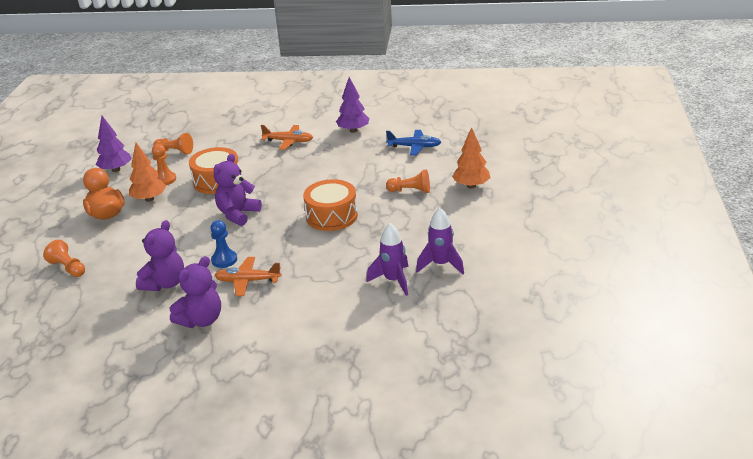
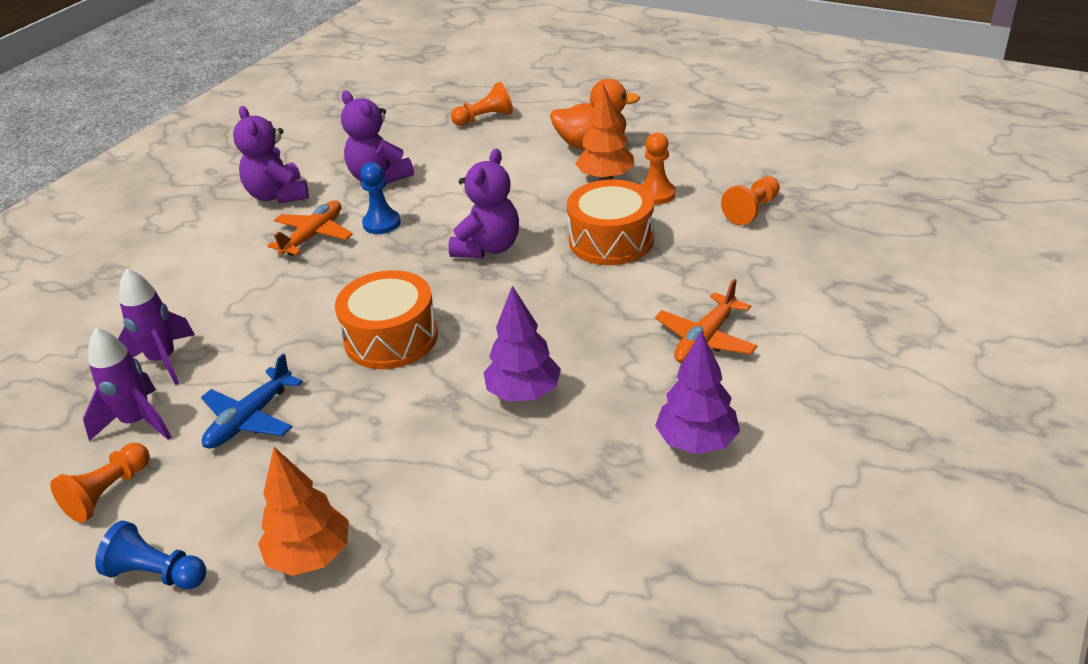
camera: 115 degrees right, 5 degrees up
(116, 170) = (724, 156): purple tree -> purple tree (523, 393)
(238, 214) = (488, 248): purple teddy bear -> purple teddy bear turned 60 degrees clockwise
(410, 191) = (377, 456): orange pawn -> orange pawn (108, 492)
(415, 147) = (546, 521): blue plane -> blue plane (250, 419)
(510, 215) = (157, 573): none -> blue pawn

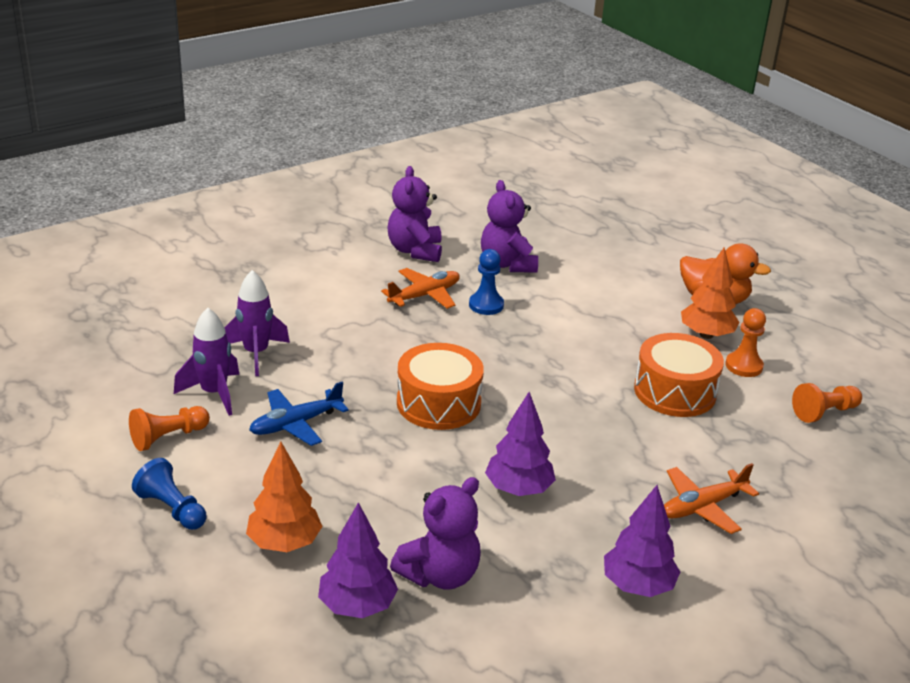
camera: 20 degrees right, 5 degrees down
(431, 591) = (357, 606): none -> purple tree
(484, 118) = (631, 242): orange pawn -> none
(488, 248) = (563, 358): purple teddy bear -> purple teddy bear (440, 575)

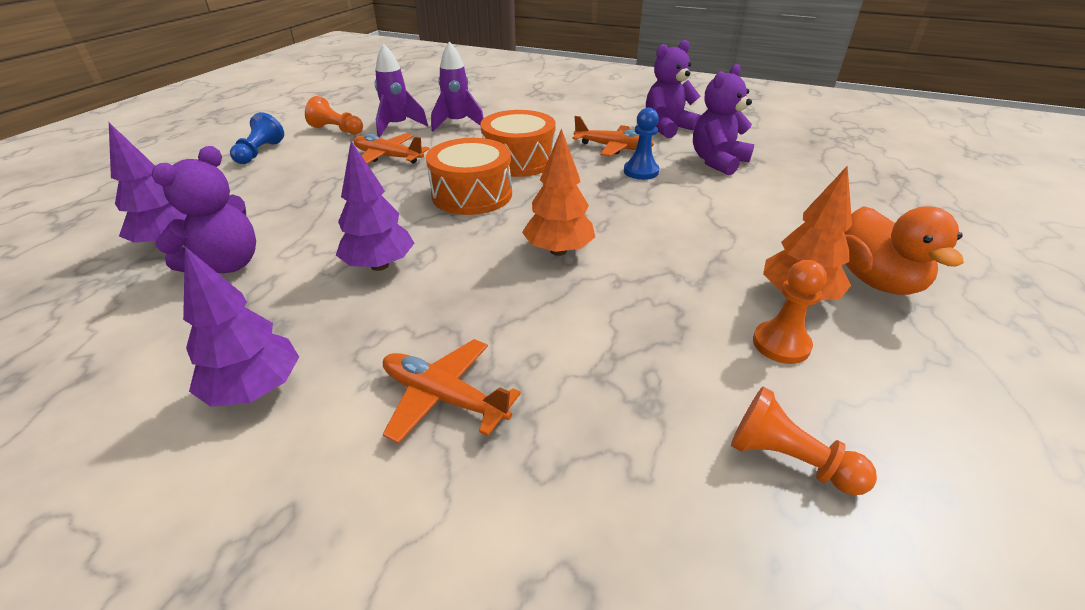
camera: 60 degrees right, 5 degrees up
(284, 543) = (240, 194): orange tree -> orange tree (558, 251)
(295, 424) = (388, 157): blue plane -> orange plane
(440, 575) = (226, 265): purple teddy bear -> purple teddy bear turned 75 degrees counterclockwise
(675, 391) = (651, 307): orange drum -> orange drum (519, 160)

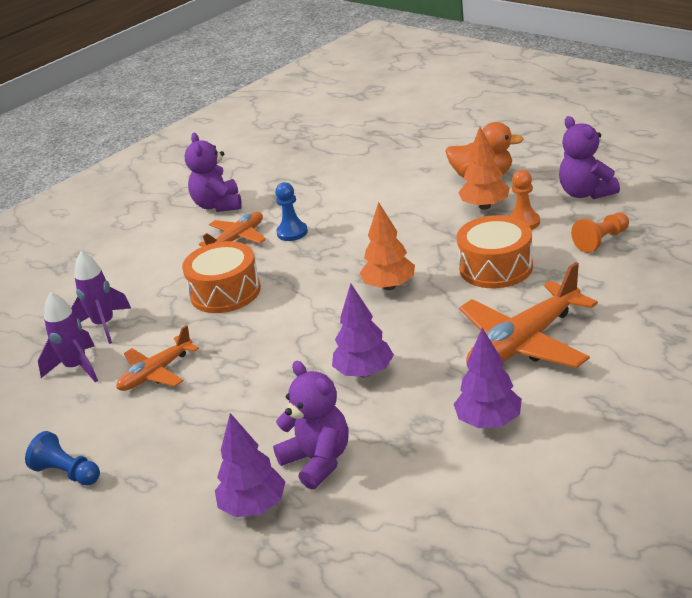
camera: 65 degrees left, 5 degrees down
(337, 130) = (46, 415): orange pawn -> none
(443, 397) = (523, 343): orange plane -> orange plane, size x1.69
(472, 194) = (275, 322): orange drum -> orange drum (496, 267)
(717, 162) = (300, 195): purple teddy bear -> purple teddy bear (585, 193)

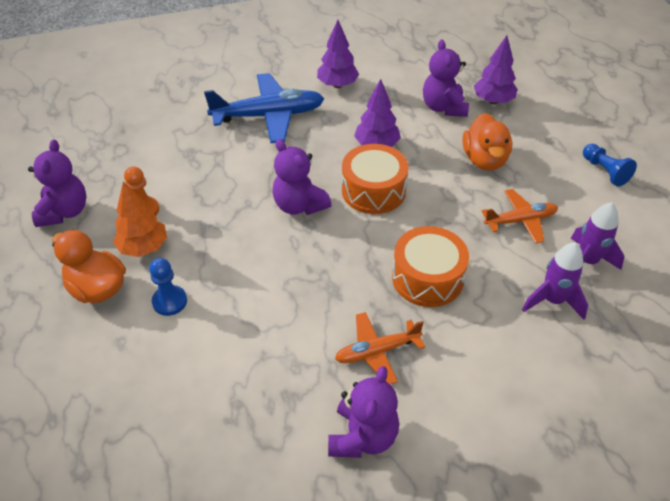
camera: 155 degrees left, 15 degrees up
(224, 417) = (484, 160): none -> orange duck
(292, 232) = (320, 324): blue pawn -> blue pawn (169, 301)
(389, 286) = (299, 205): orange tree -> purple teddy bear
(496, 267) = (215, 179): orange drum -> orange drum (373, 191)
(523, 343) = (269, 116): orange plane -> blue plane
(601, 241) = (126, 161): orange pawn -> none

